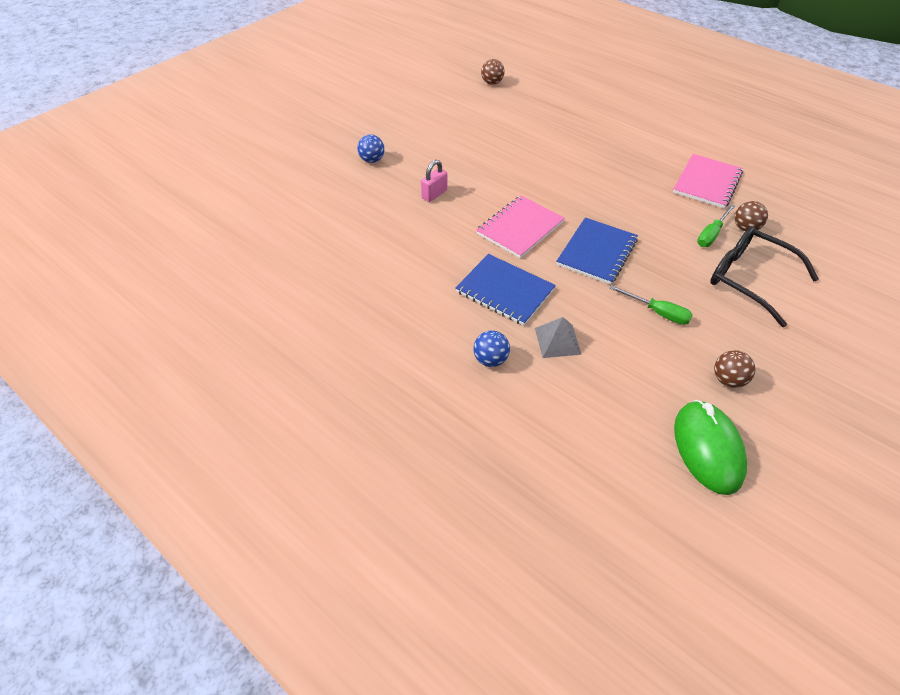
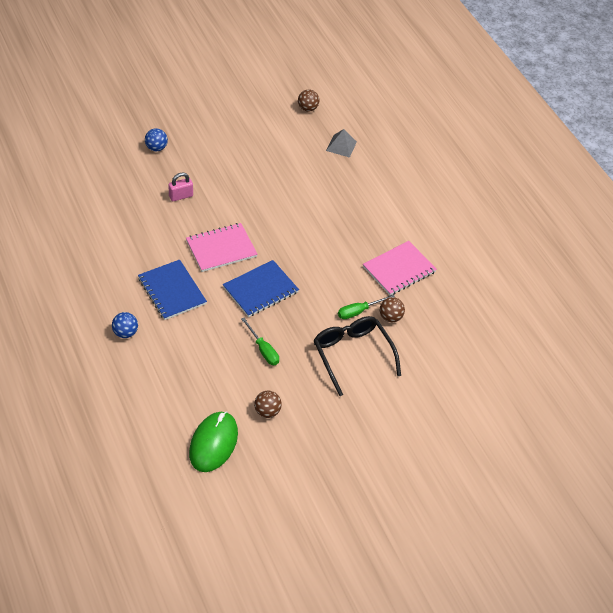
camera: 20 degrees right, 0 degrees up
(557, 341) = (178, 339): grey pyramid -> grey pyramid (341, 146)

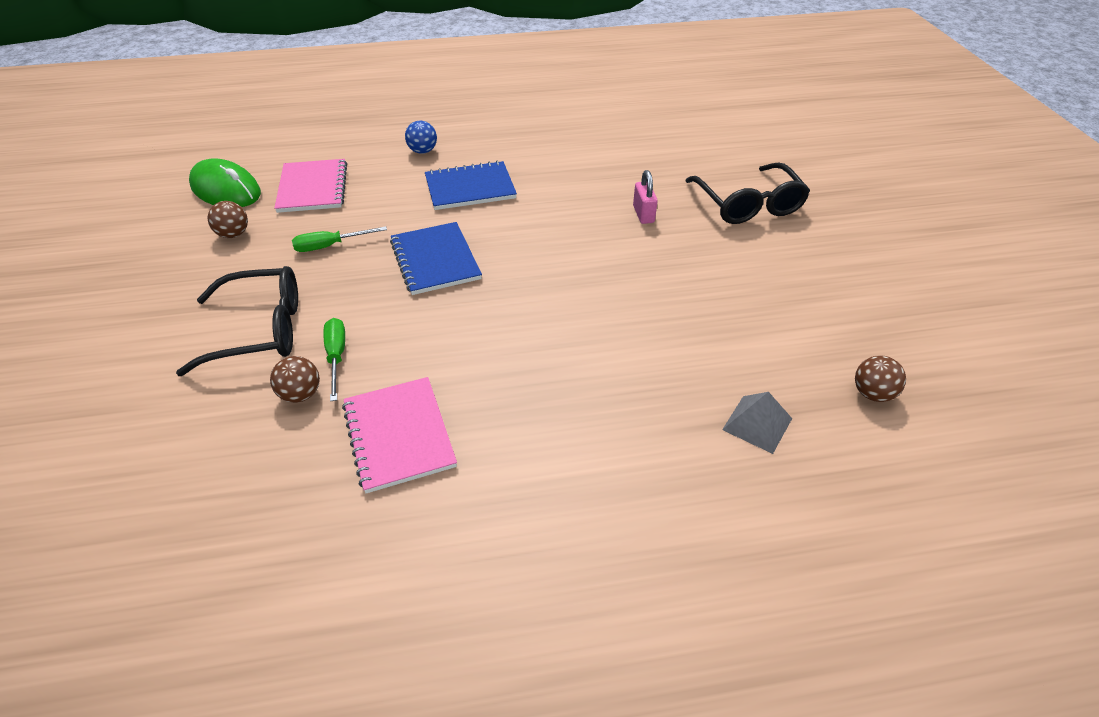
camera: 110 degrees right, 5 degrees down
(156, 148) = (748, 205): blue ball -> black glasses
(221, 249) = (528, 236): pink notebook -> pink notebook (312, 188)

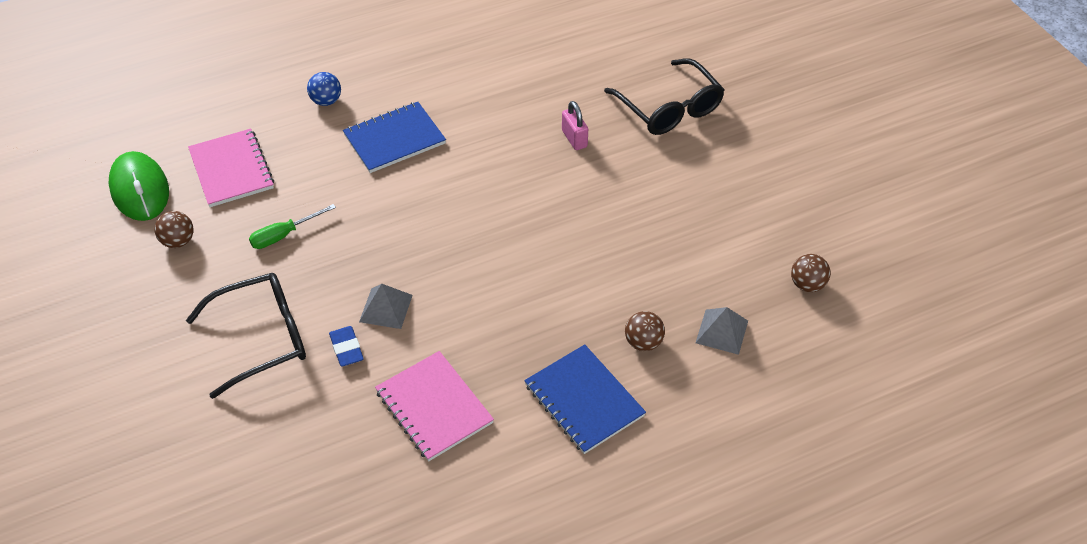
camera: 15 degrees left, 5 degrees up
(226, 190) = (140, 190): green mouse -> green mouse turned 45 degrees clockwise
(301, 394) = (332, 390): brown ball -> brown ball (643, 342)
(336, 356) = (346, 348): green screwdriver -> blue eraser
(394, 327) = (386, 308): none -> grey pyramid
(435, 260) = (394, 230): blue notebook -> blue notebook (584, 400)

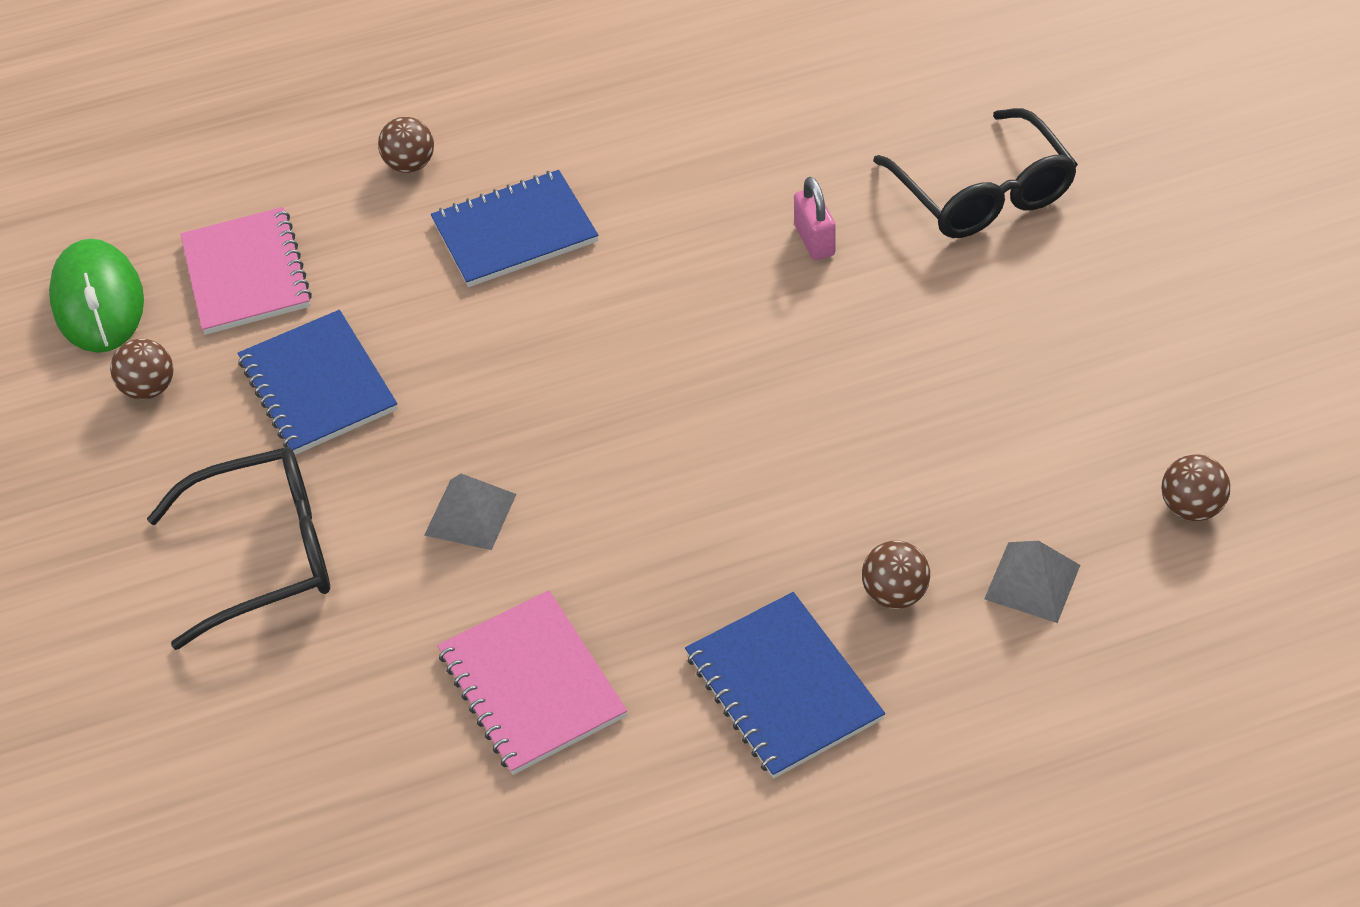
camera: 10 degrees right, 0 degrees up
(284, 235) = (318, 385): green screwdriver -> blue notebook
(326, 101) = (410, 165): blue ball -> brown ball
(346, 348) = (399, 578): blue eraser -> none

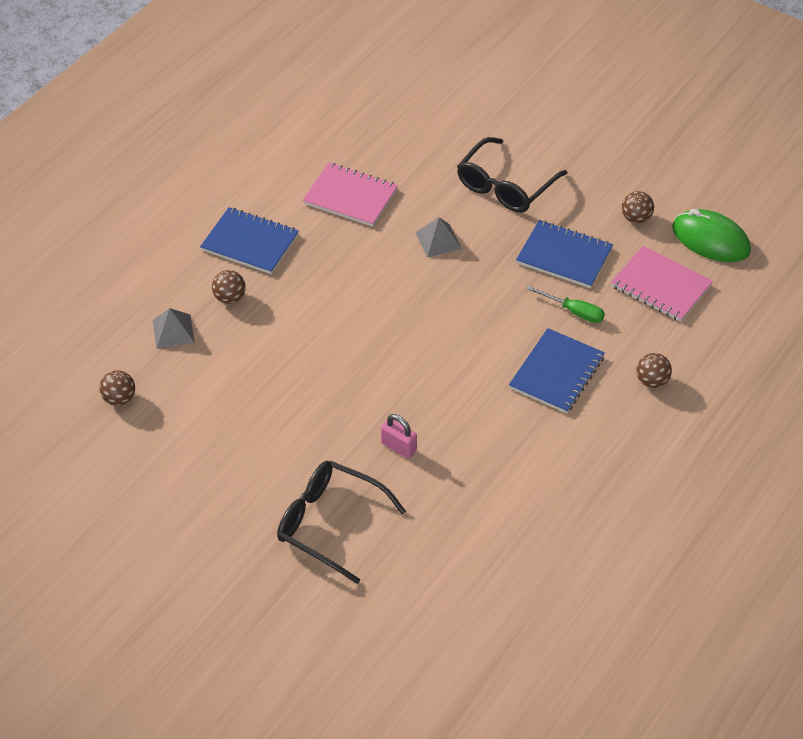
camera: 140 degrees right, 0 degrees up
(401, 298) = (573, 312): none -> green screwdriver

